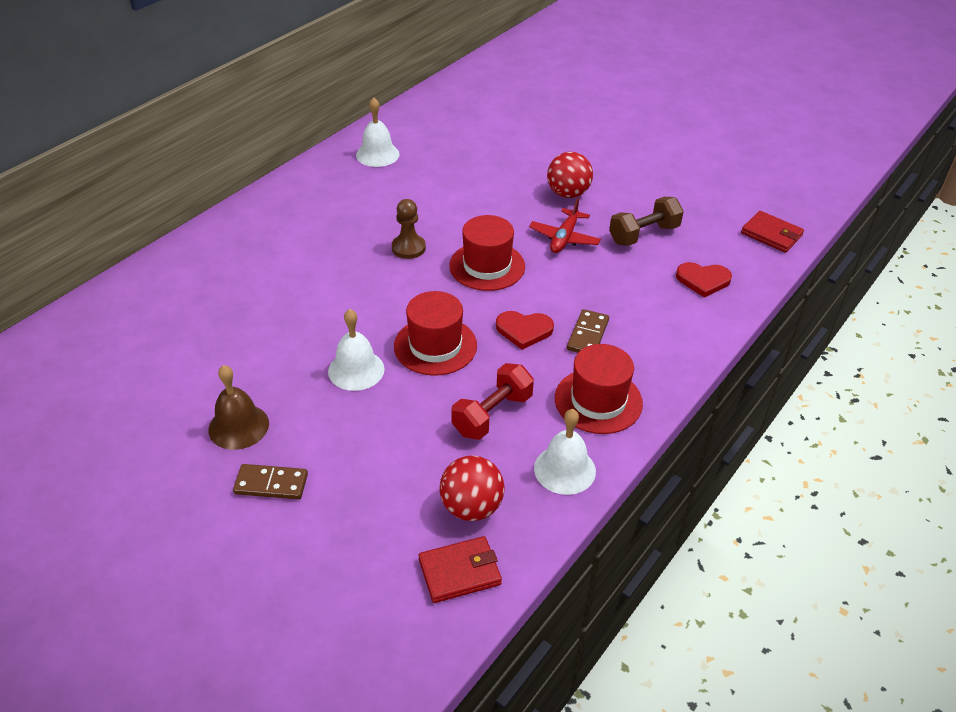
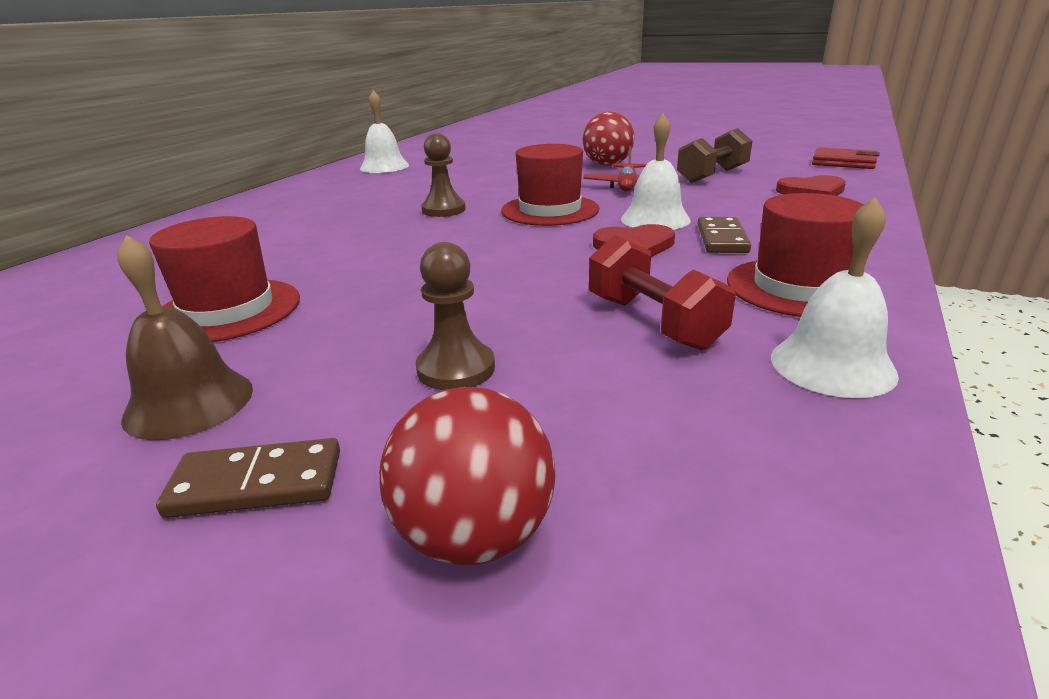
camera: 10 degrees left, 15 degrees down
(356, 370) = (405, 308): white bell -> white bell (655, 219)
(372, 430) = (456, 369): none -> brown pawn
(435, 346) = (519, 272): red hat -> red hat (228, 310)
(459, 572) = (784, 583): red wallet -> none
(471, 507) = (712, 447): red ball -> red ball (474, 535)
(492, 414) = (653, 322): red dumbbell -> red dumbbell turned 60 degrees counterclockwise

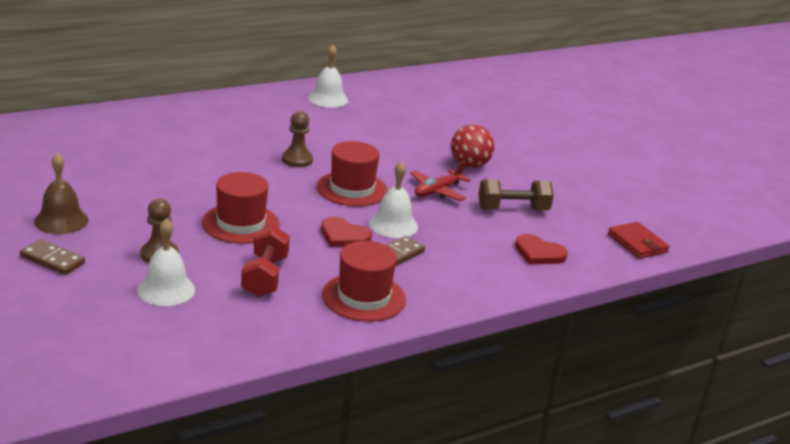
camera: 30 degrees right, 0 degrees up
(228, 310) = (116, 182): red hat -> red hat (241, 224)
(474, 535) = (89, 305): red ball -> none
(832, 365) = (291, 328): white bell -> white bell (166, 289)

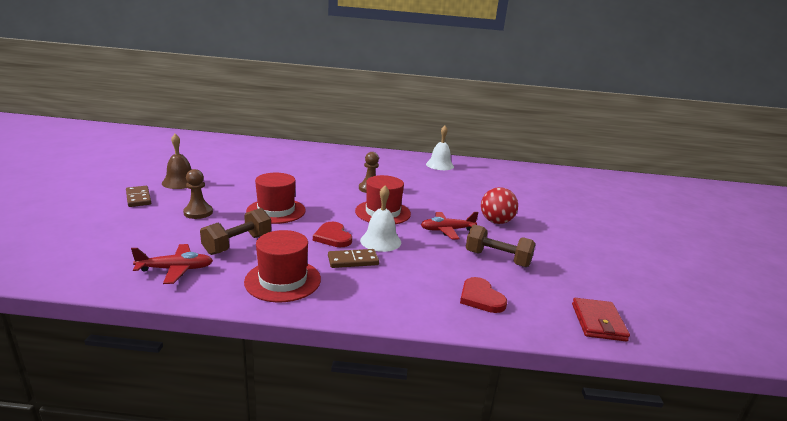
camera: 35 degrees right, 5 degrees down
(166, 289) = (166, 232): white bell -> none
(249, 324) = (175, 269): none -> red plane
(265, 277) = (237, 244): red dumbbell -> brown dumbbell

